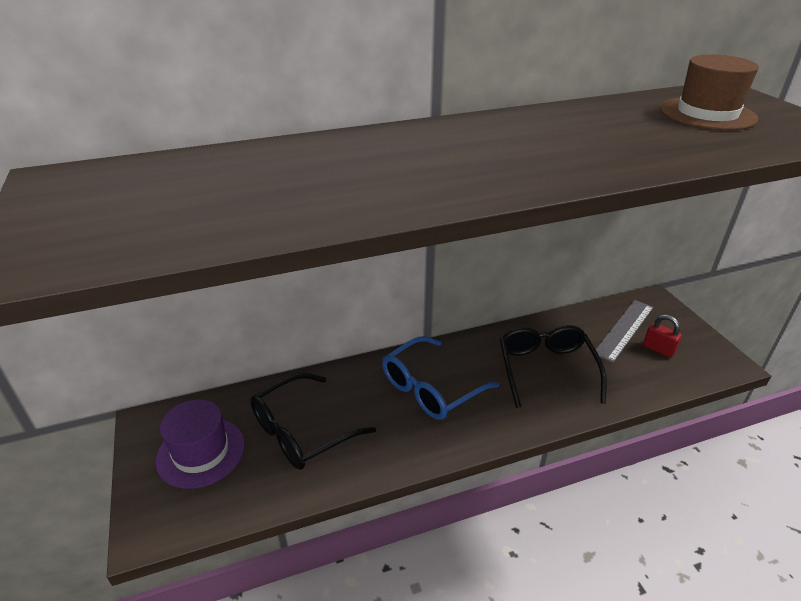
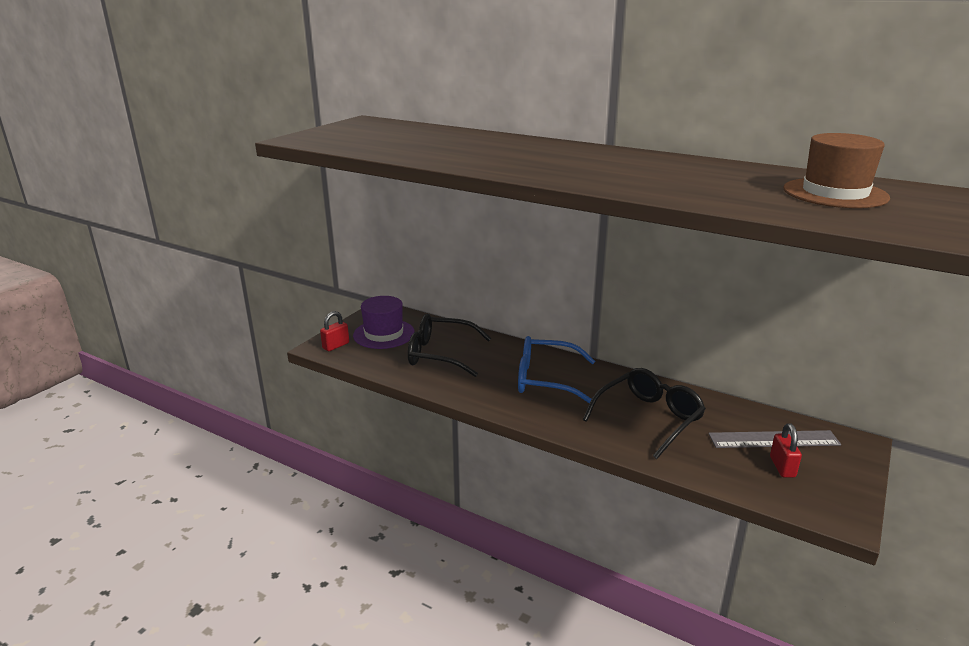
camera: 50 degrees right, 10 degrees down
(165, 513) = (336, 346): none -> red padlock

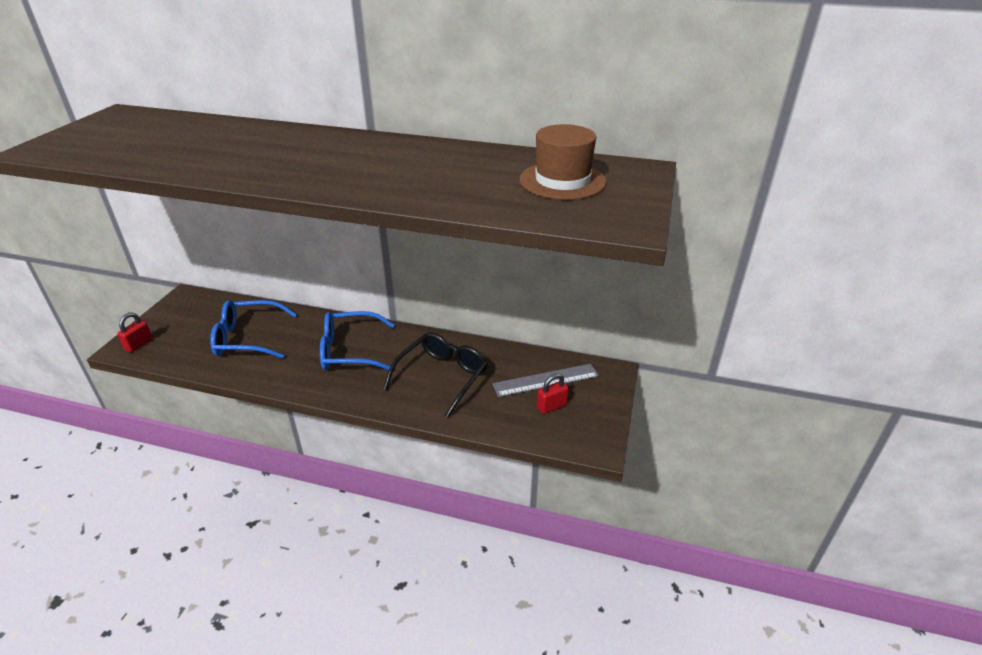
camera: 15 degrees left, 10 degrees up
(384, 334) = (189, 323): purple hat -> none
(440, 354) = (248, 338): black glasses -> blue glasses
(782, 467) = (552, 406): red padlock -> red padlock turned 75 degrees clockwise

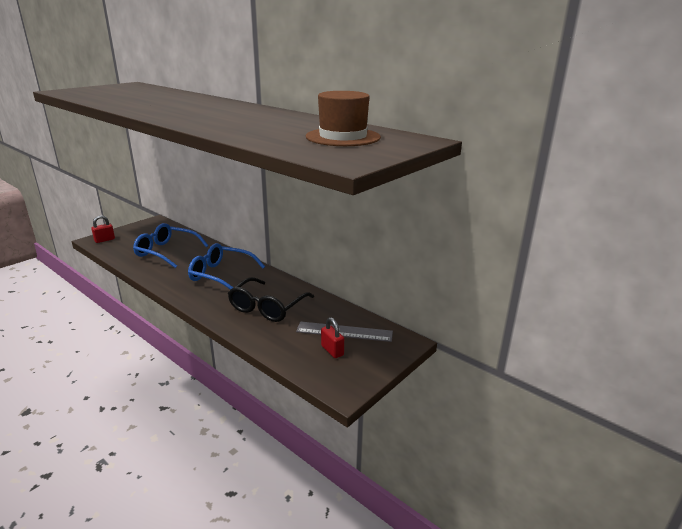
camera: 25 degrees right, 10 degrees down
(442, 377) = (267, 307): black glasses -> black glasses turned 150 degrees clockwise
(552, 406) = (332, 350): red padlock -> red padlock turned 60 degrees clockwise

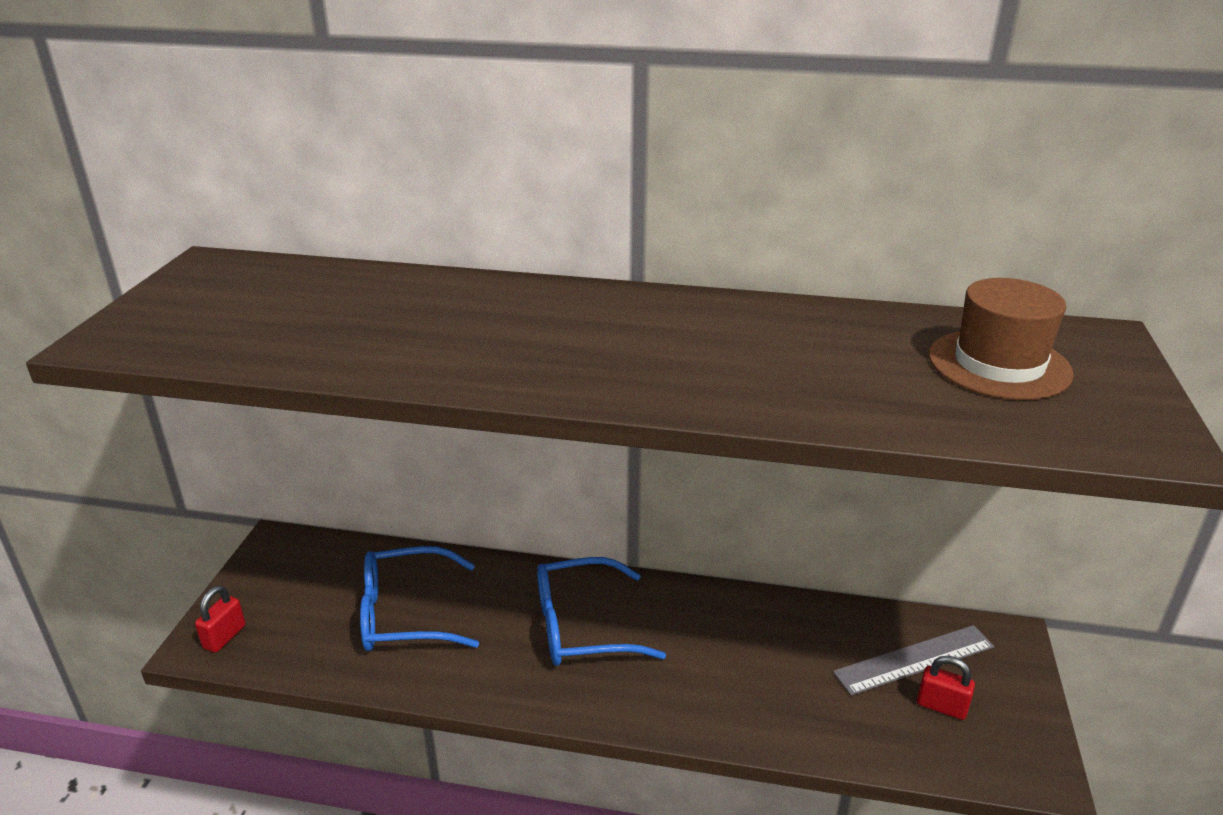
camera: 30 degrees left, 5 degrees up
(267, 307) = (747, 665): black glasses -> none

